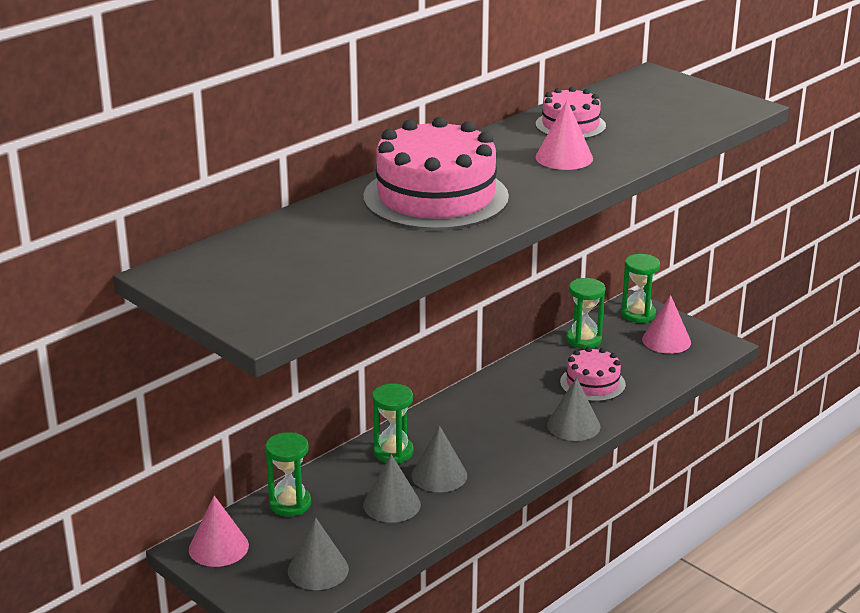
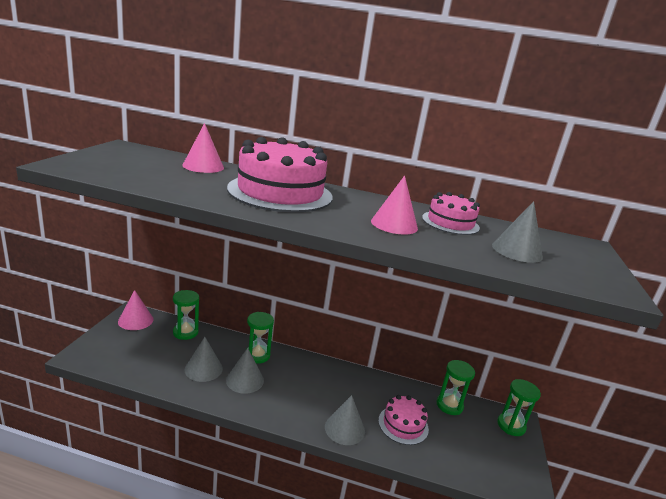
camera: 55 degrees right, 5 degrees down
(318, 570) = (126, 358): grey cone -> grey cone (517, 251)
(666, 340) = (497, 452): pink cone -> pink cone (203, 166)

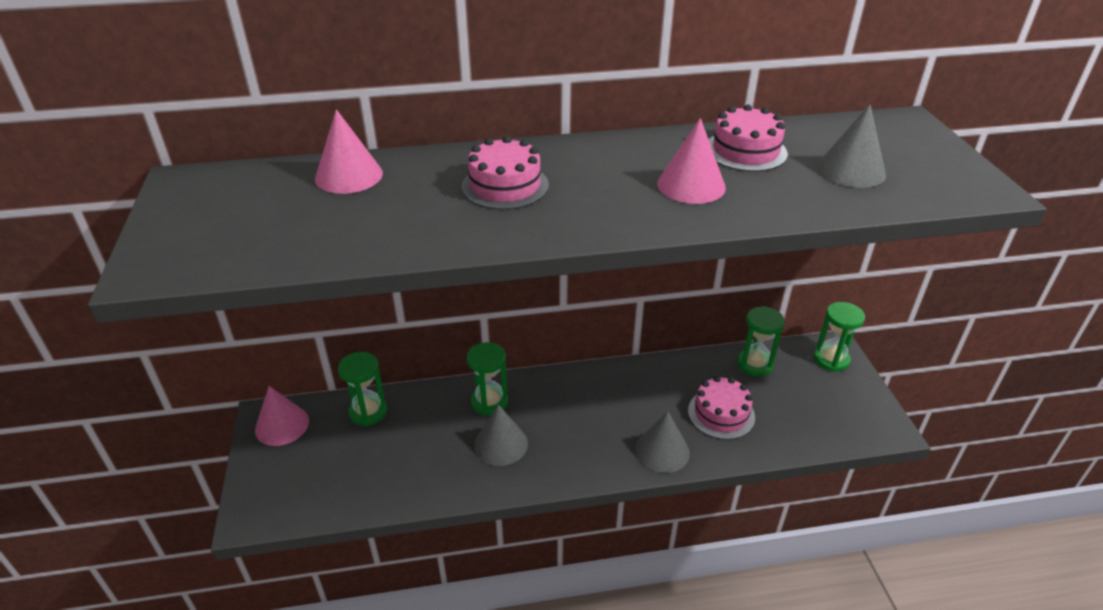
camera: 20 degrees left, 15 degrees up
(203, 369) = (436, 453): grey cone -> none
(280, 192) = (505, 186): pink cake -> pink cake, size x0.53

